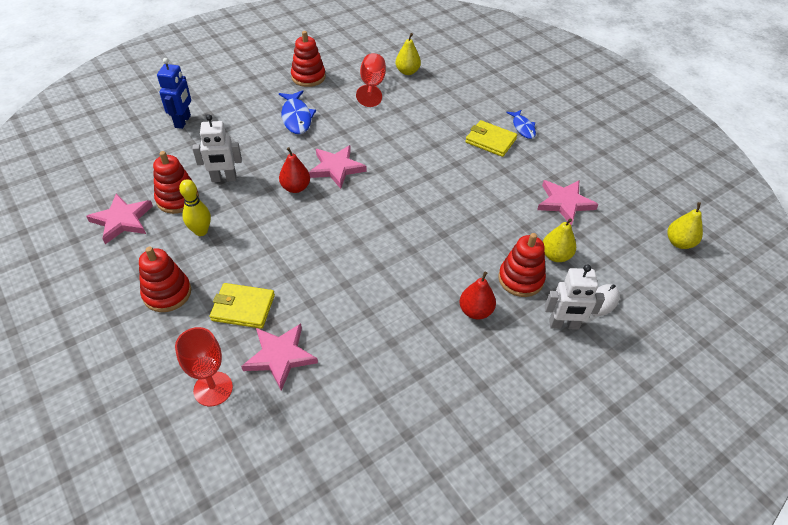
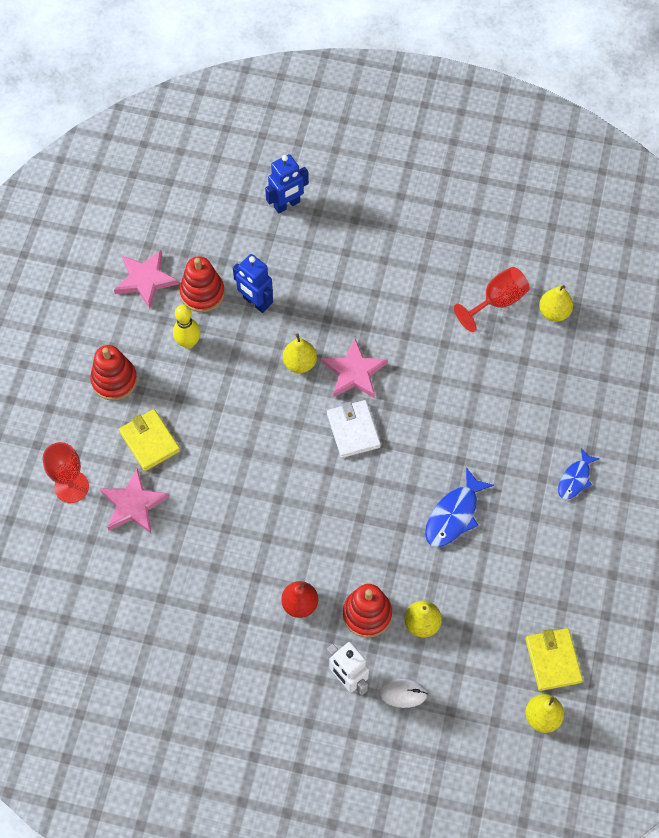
camera: 50 degrees right, 15 degrees up
(224, 179) = (255, 302): white robot -> blue robot
(295, 188) = (300, 363): red pear -> yellow pear
(296, 117) = (384, 283): blue fish -> blue fish (454, 515)
(308, 77) = (451, 238): red stacking toy -> none
(376, 195) = (353, 430): none -> white wallet
(490, 141) = (524, 465): yellow wallet -> yellow wallet (553, 660)
(564, 203) = (499, 587): pink star -> none

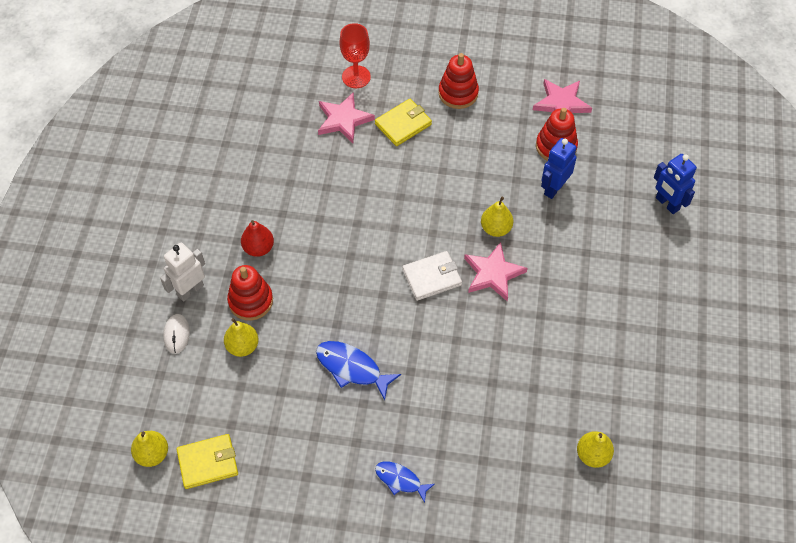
camera: 85 degrees right, 5 degrees down
(188, 343) = (503, 141): yellow bowling pin -> none
(497, 301) = (595, 398): red goblet -> none

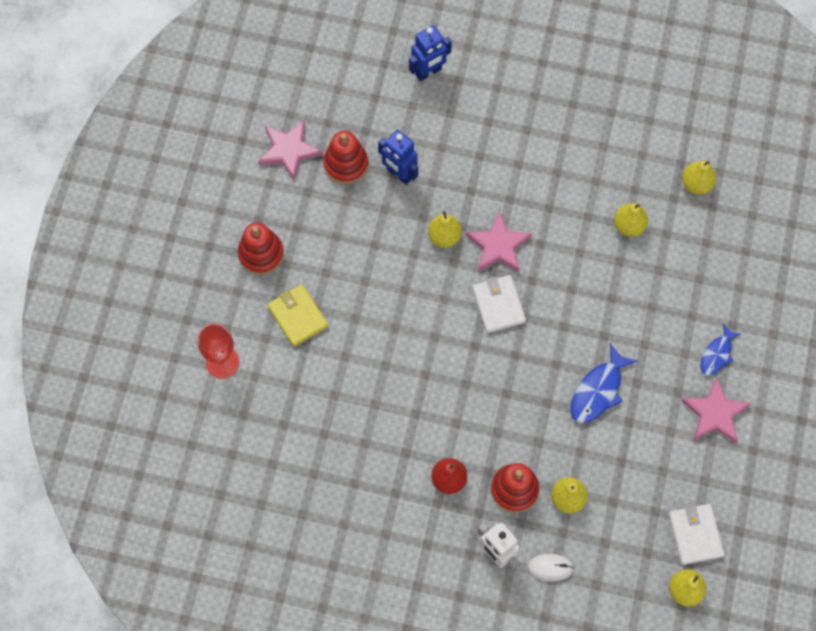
camera: 85 degrees left, 10 degrees up
(208, 462) = (695, 535): yellow wallet -> white wallet
(343, 120) = (283, 380): pink star -> pink star (715, 413)
(533, 389) = (629, 226): none -> yellow pear

